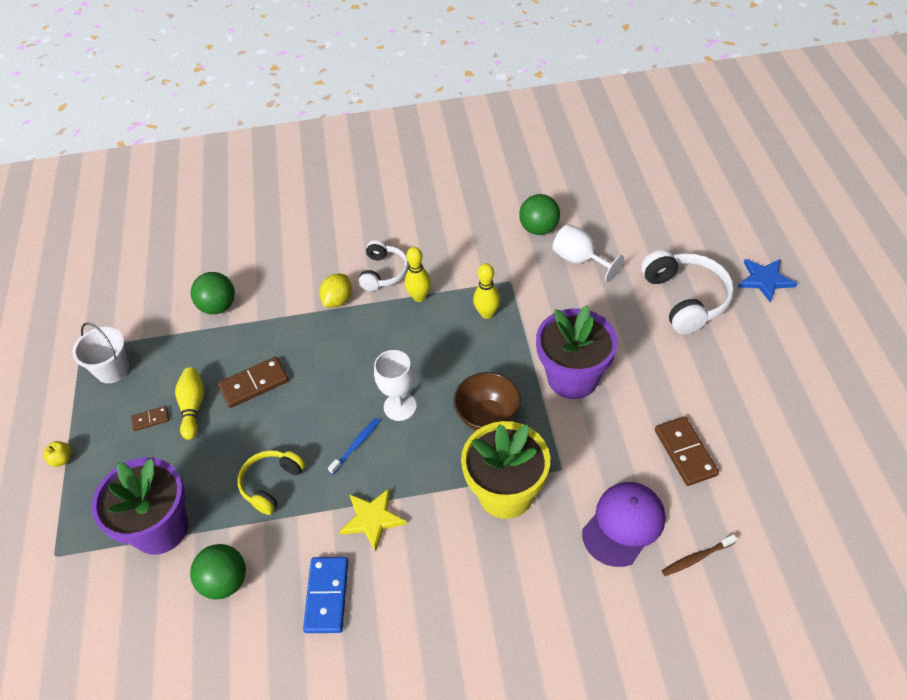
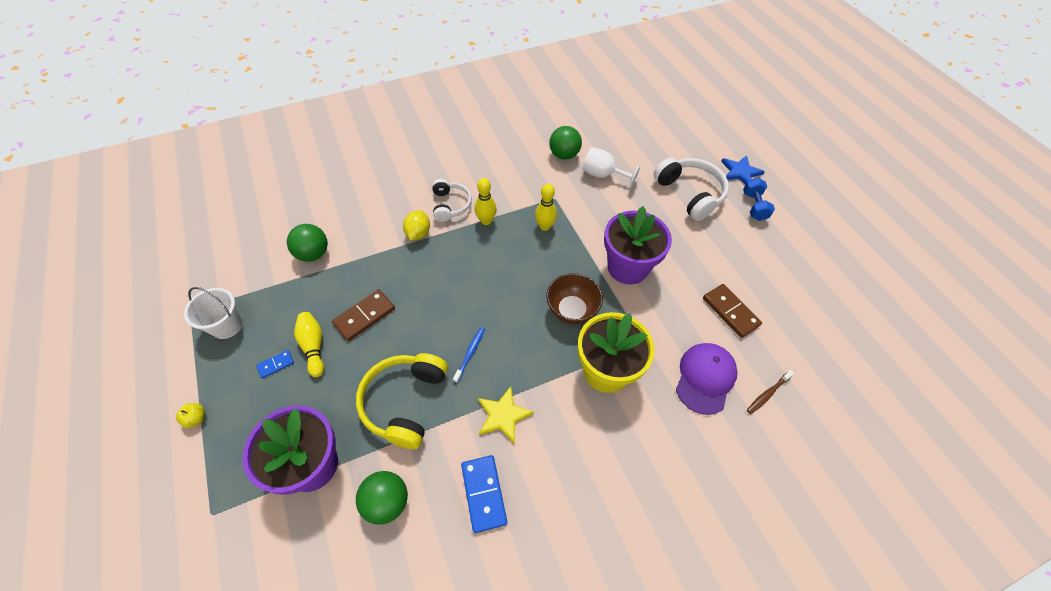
camera: 20 degrees left, 5 degrees up
(150, 419) = (276, 364): brown domino -> blue domino
(271, 484) = (405, 402): yellow headphones -> yellow headphones, size x1.58
(400, 406) = (497, 314): white goblet -> none
(767, 326) = (754, 206): none -> blue dumbbell

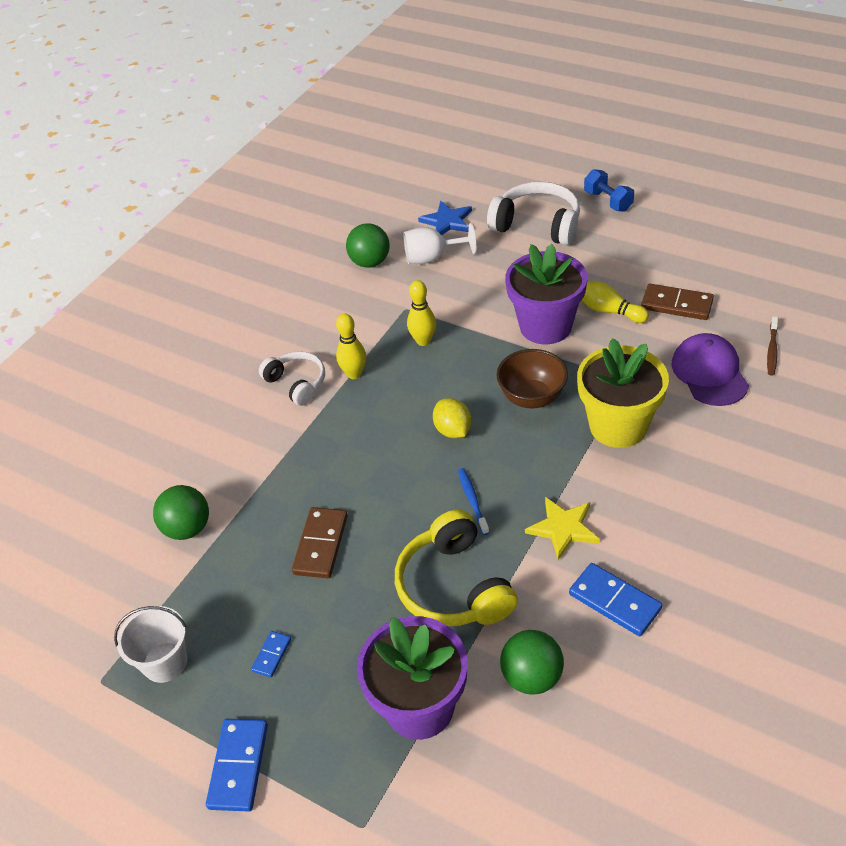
camera: 30 degrees left, 10 degrees down
(196, 418) = (238, 766): yellow apple -> blue domino
(313, 346) = (295, 609): yellow bowling pin -> yellow bowling pin (608, 310)
(418, 233) = (291, 432): yellow lemon -> yellow lemon (453, 430)
(740, 172) = (565, 178): blue star -> blue star (447, 221)

